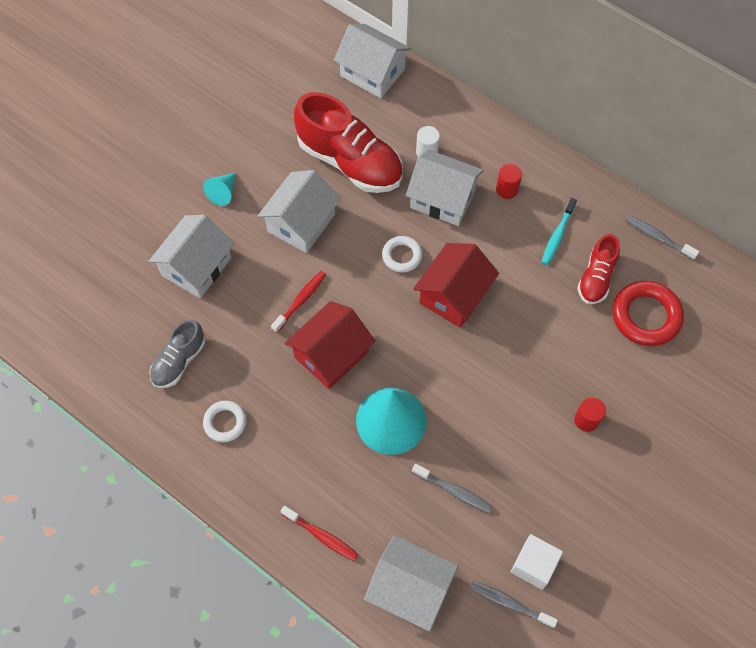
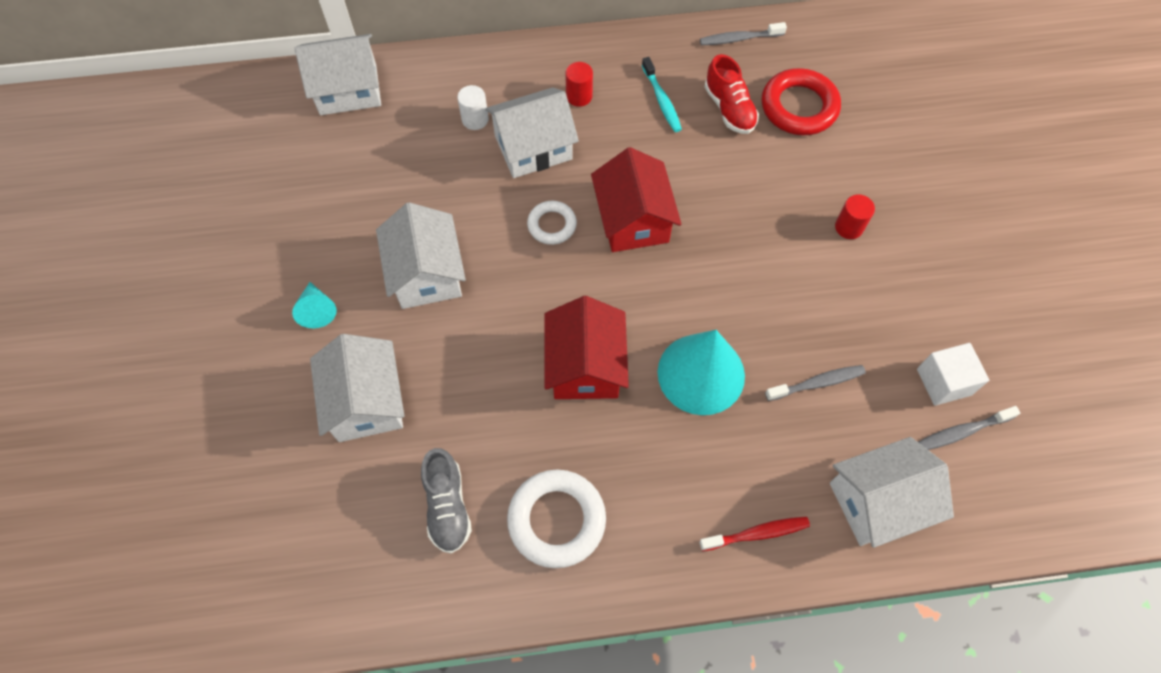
camera: 45 degrees left, 0 degrees up
(225, 422) = (556, 520): white ring -> white ring, size x1.70
(300, 301) = (504, 343): red toothbrush -> none
(350, 162) = (413, 182): red shoe -> none

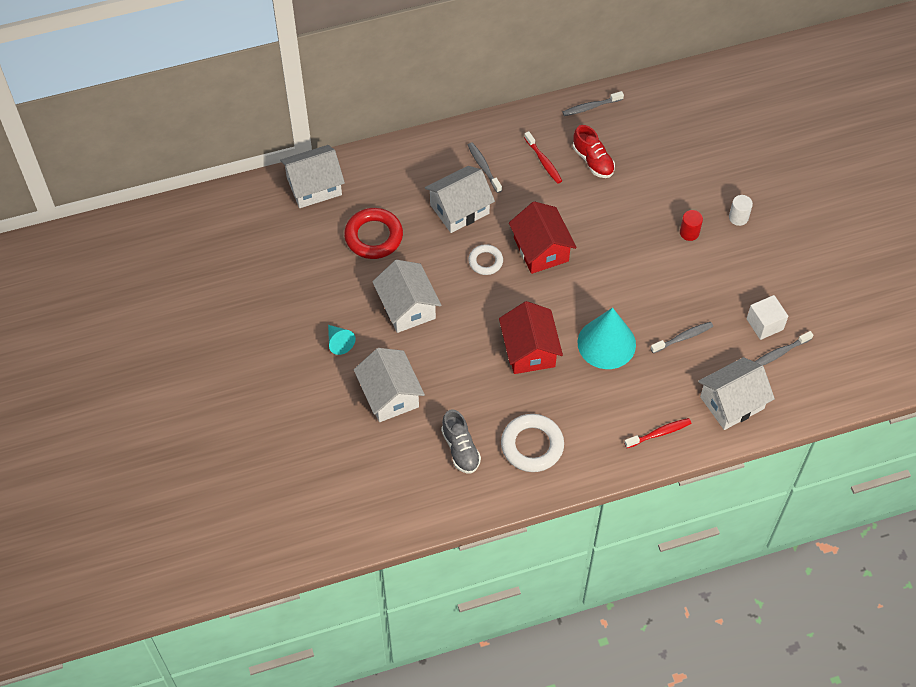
camera: 10 degrees left, 5 degrees down
(475, 119) = (413, 195): white cylinder -> white cylinder (738, 217)
(579, 96) = (483, 167): red cylinder -> grey toothbrush
(662, 100) = (543, 161): turquoise toothbrush -> red toothbrush
(799, 107) = (642, 152): red ring -> red ring (374, 236)

